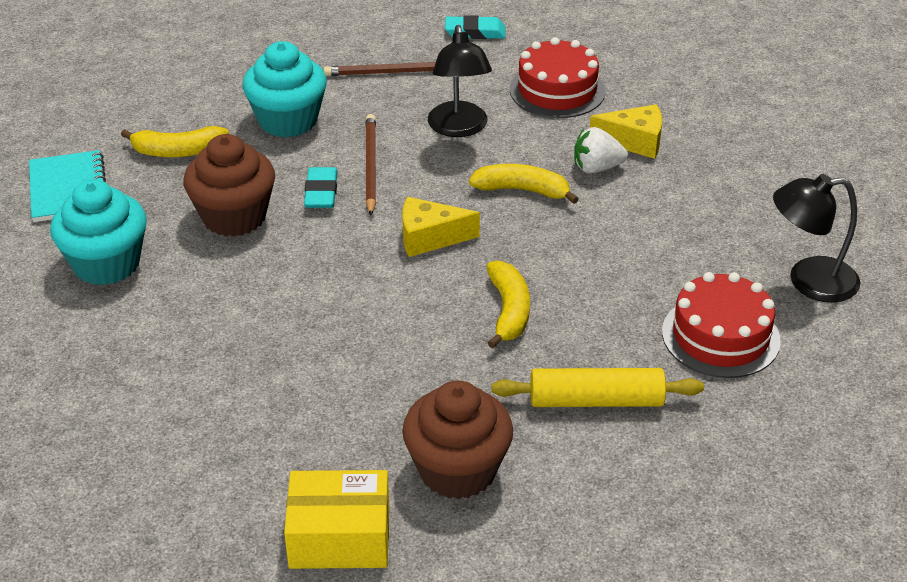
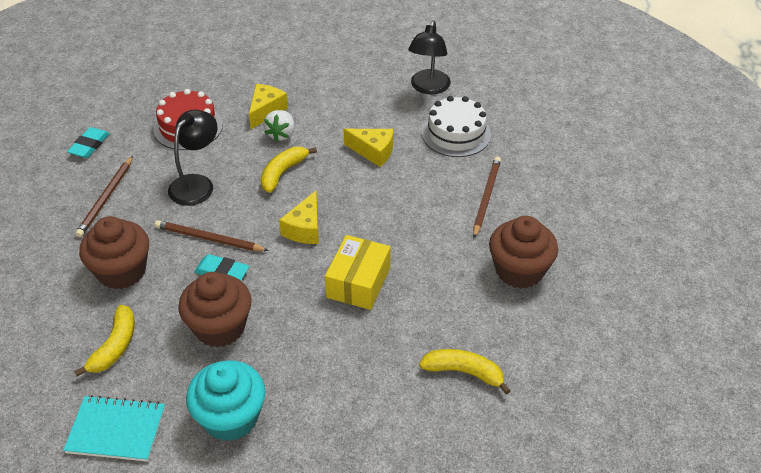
camera: 70 degrees left, 5 degrees up
(288, 120) = (122, 271): turquoise cupcake -> brown cupcake
(339, 536) = (555, 338): yellow box -> yellow box (358, 282)
(459, 128) = (197, 184): black lamp -> black lamp turned 75 degrees counterclockwise
(508, 311) = (394, 211): yellow banana -> yellow banana (464, 372)
(596, 401) = (486, 197): yellow rolling pin -> brown pencil
(619, 260) = (373, 152): none -> yellow cheese
(720, 336) = (456, 134): red cake -> white cake

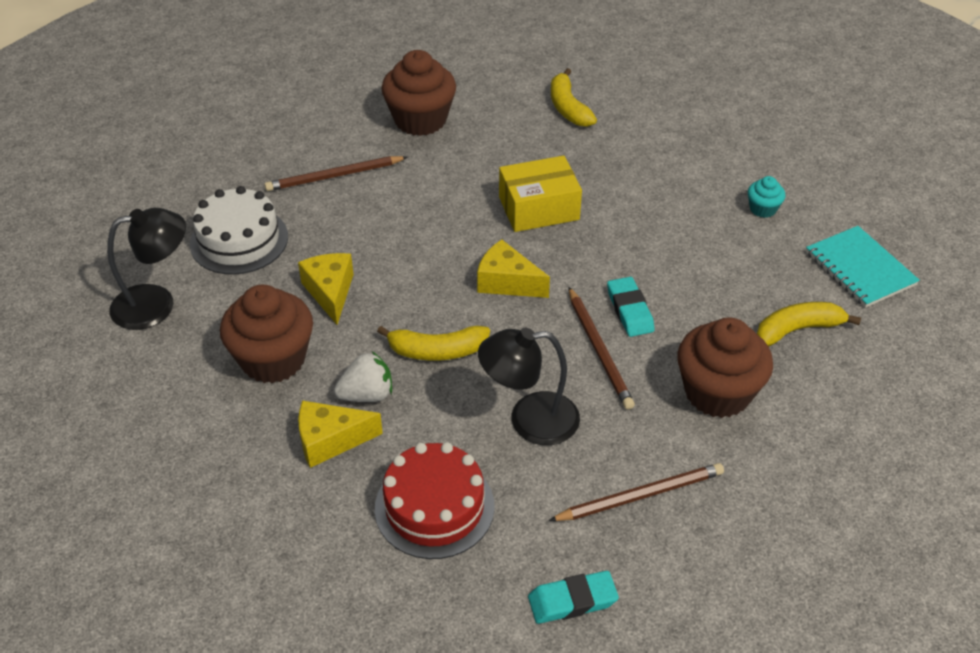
camera: 125 degrees left, 0 degrees up
(220, 327) = (691, 270): brown cupcake -> brown cupcake (273, 359)
(231, 417) = (763, 209): turquoise cupcake -> turquoise cupcake, size x0.47
(305, 229) = (507, 282): yellow cheese -> yellow cheese turned 135 degrees counterclockwise

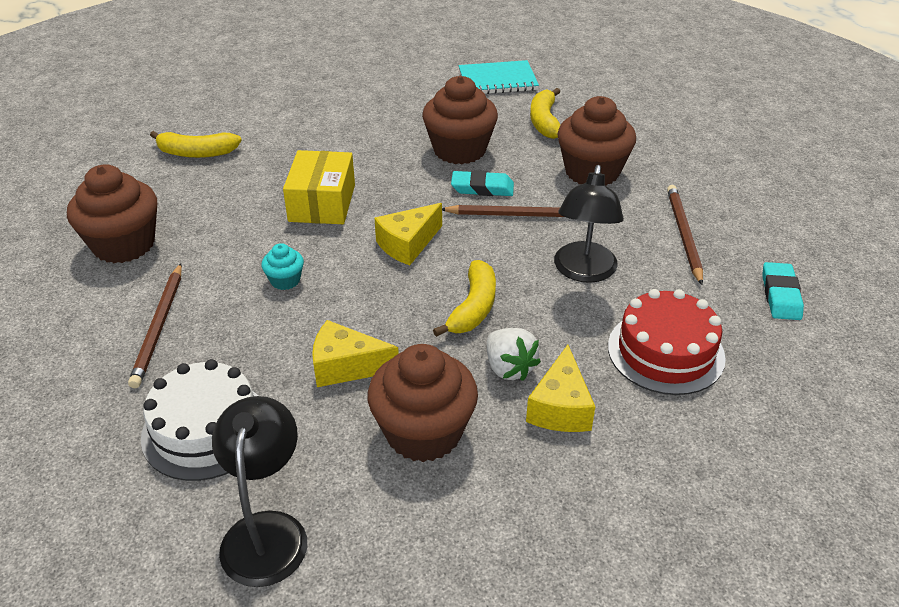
camera: 70 degrees left, 5 degrees down
(367, 394) = (509, 368): white strawberry -> white strawberry turned 150 degrees clockwise
(689, 275) = (459, 150): none -> brown cupcake
(763, 209) = (407, 98): turquoise cupcake -> turquoise cupcake (285, 280)

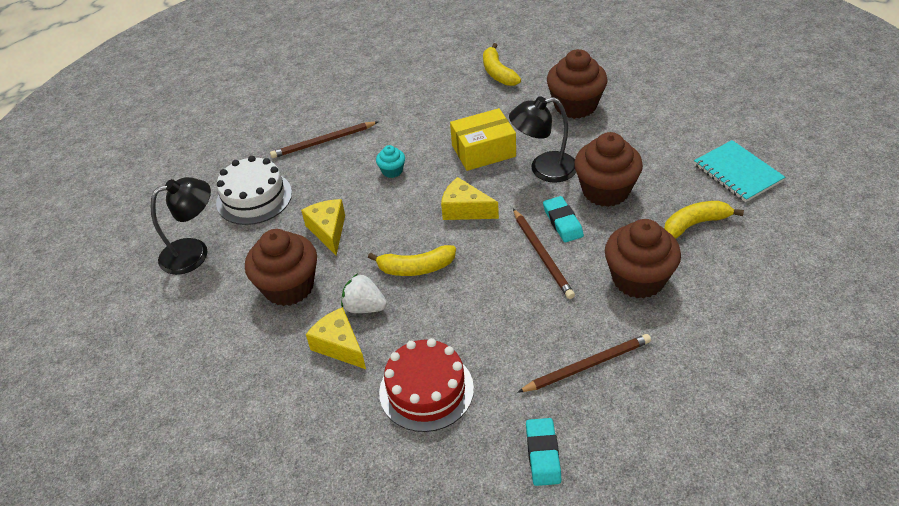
camera: 70 degrees right, 5 degrees up
(124, 244) = (385, 93): brown cupcake -> brown cupcake (575, 105)
(509, 368) = (364, 307): white strawberry -> white strawberry turned 75 degrees clockwise
(560, 407) = (339, 346): yellow cheese -> yellow cheese turned 60 degrees clockwise
(583, 272) = (494, 315): black lamp -> black lamp (544, 169)
(780, 295) = (543, 454): turquoise eraser -> turquoise eraser turned 75 degrees counterclockwise

